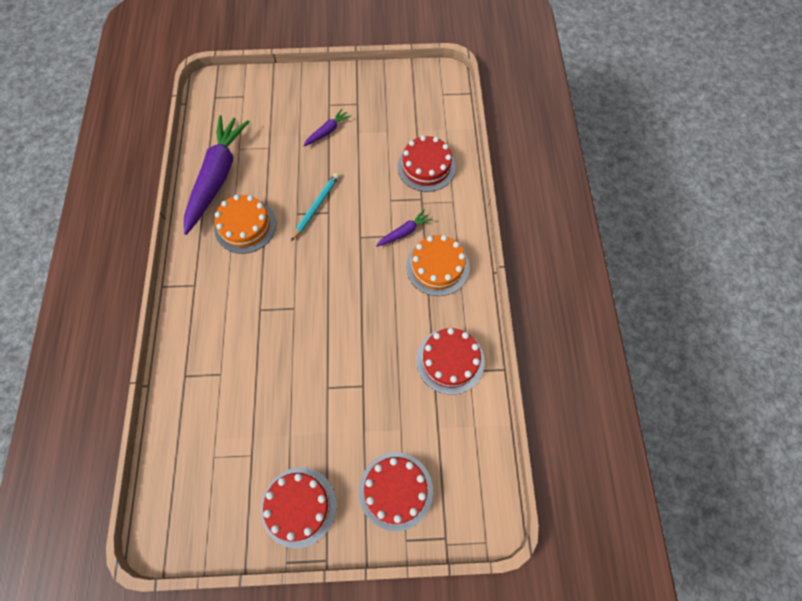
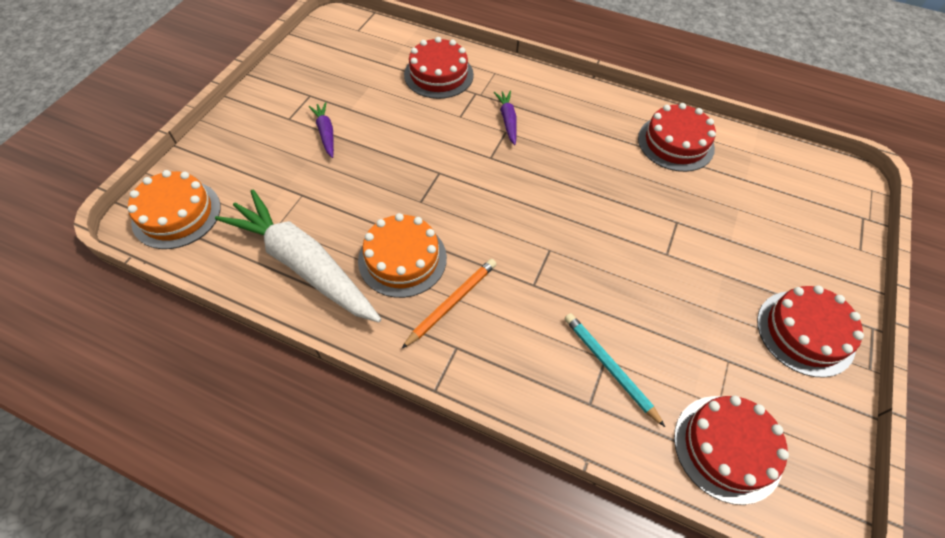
camera: 65 degrees left, 10 degrees down
(217, 177) = (303, 264): purple carrot -> white carrot
(224, 268) = (452, 303): none -> orange pencil
(316, 207) = (424, 180): turquoise pencil -> turquoise pencil (609, 367)
(395, 490) = (805, 238): red cake -> red cake (727, 448)
(437, 266) = (564, 112): orange cake -> orange cake (176, 214)

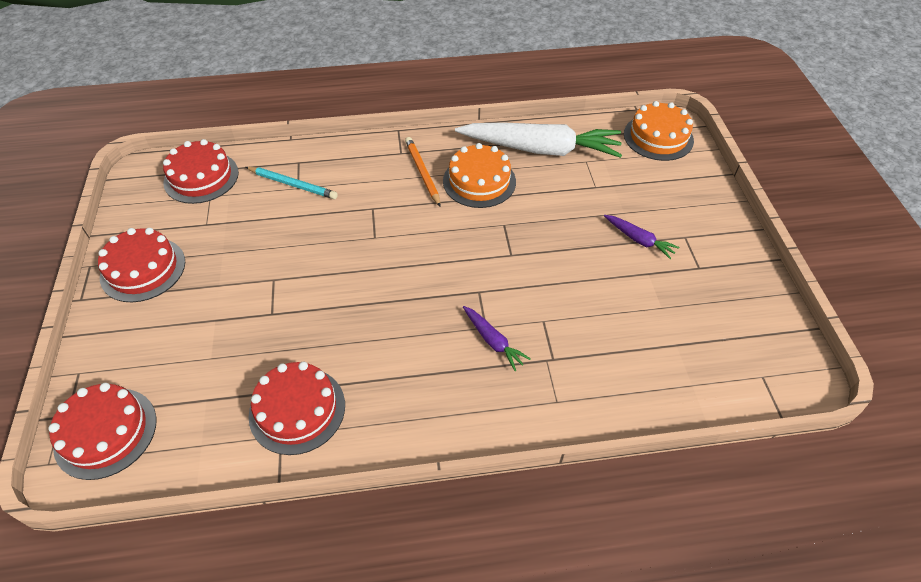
camera: 150 degrees right, 5 degrees down
(438, 75) = (612, 361): red cake -> red cake (106, 432)
(452, 303) = (422, 172): orange pencil -> orange pencil turned 150 degrees clockwise

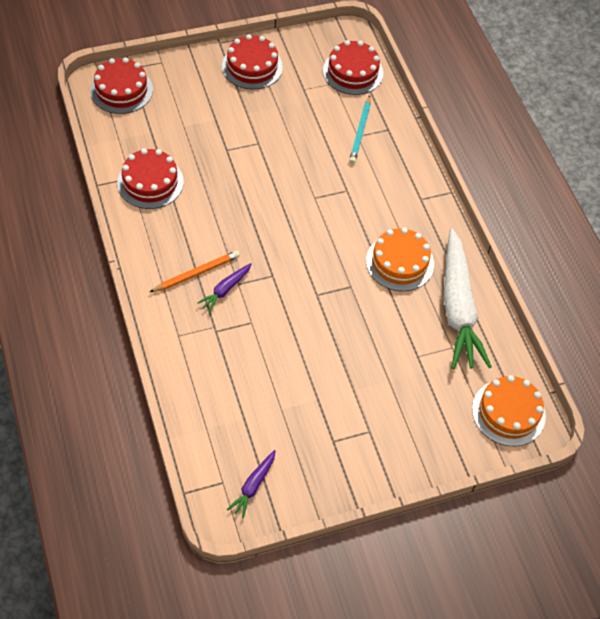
camera: 75 degrees right, 5 degrees up
(422, 172) = (399, 219): orange pencil -> orange pencil (196, 273)
(639, 240) = (356, 392): purple carrot -> purple carrot (253, 486)

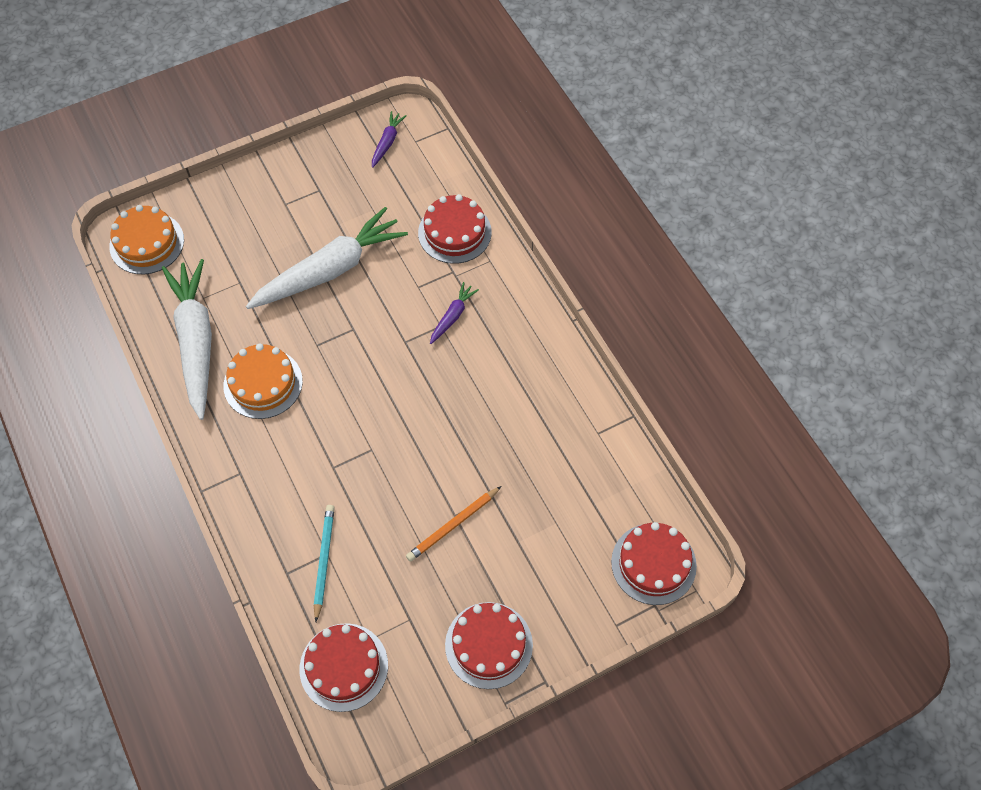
camera: 175 degrees right, 5 degrees up
(150, 182) = (572, 431): red cake -> red cake (454, 232)
(196, 273) = (488, 329): orange pencil -> orange pencil (453, 525)
(331, 353) = (330, 270): none -> white carrot

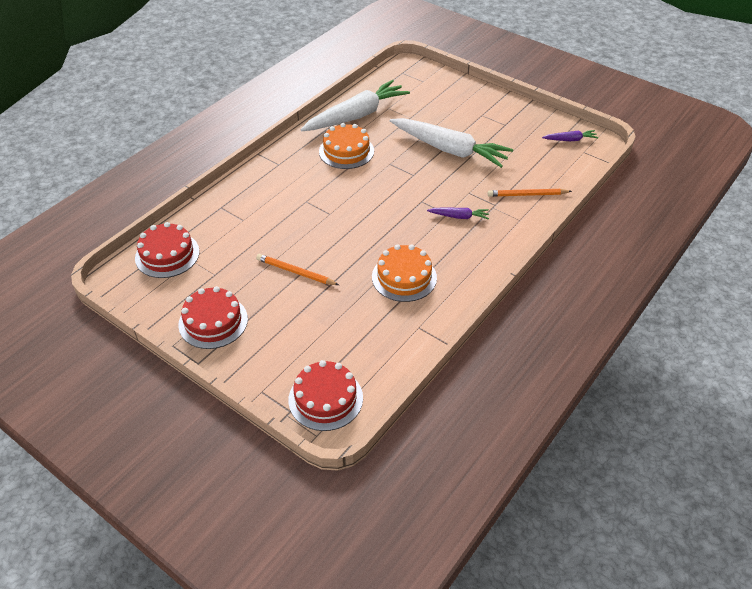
camera: 65 degrees right, 15 degrees down
(147, 243) = (408, 75): orange cake -> orange cake (404, 277)
(324, 561) = (237, 220): turquoise pencil -> none
(454, 232) = (527, 195): red cake -> orange pencil

